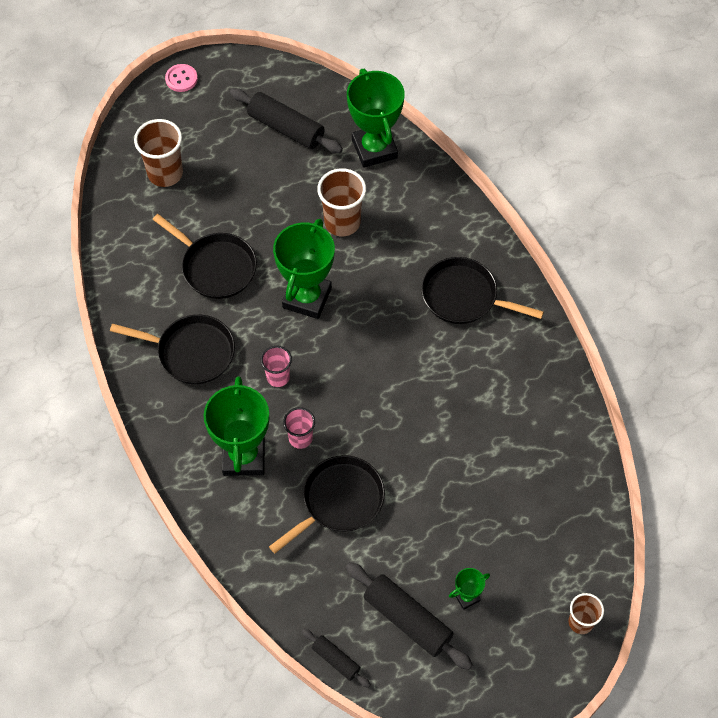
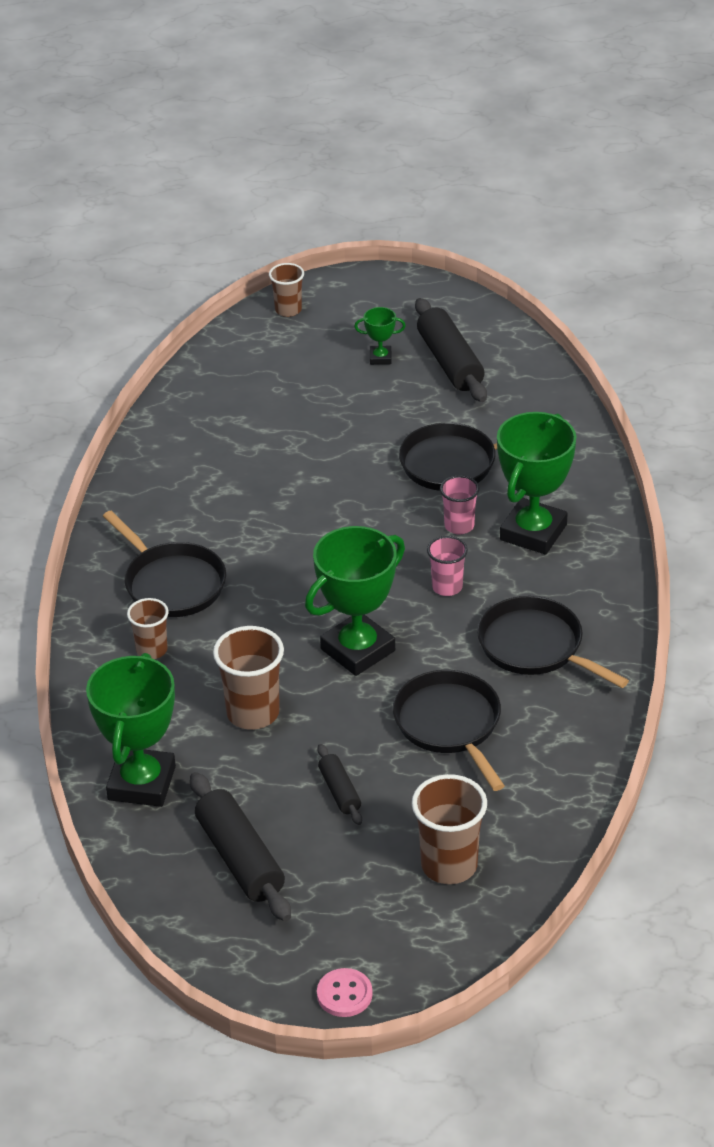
camera: 150 degrees left, 20 degrees down
(336, 660) = (539, 359): black rolling pin -> black rolling pin (339, 791)
(437, 240) = (151, 650): none -> brown cup

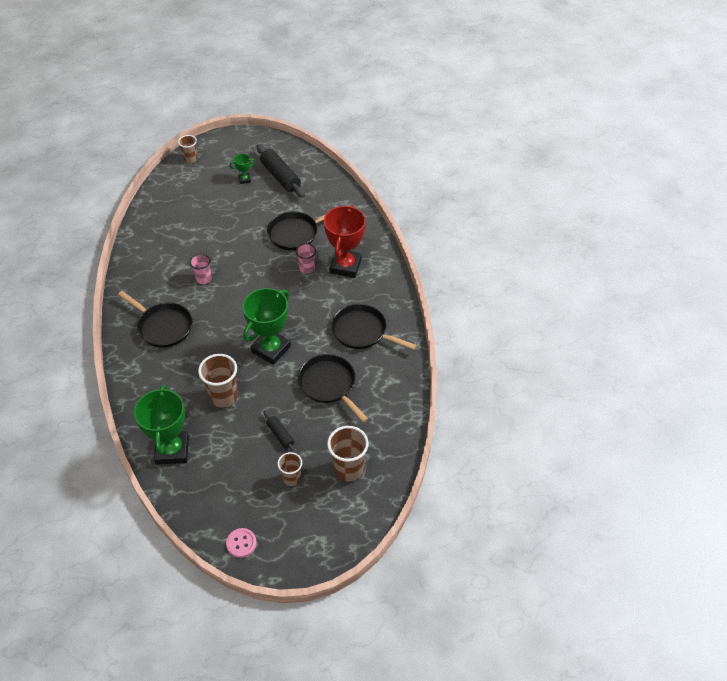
camera: 15 degrees left, 10 degrees up
(151, 650) = (160, 368): brown cup -> brown cup (291, 478)
(240, 858) = (236, 486): black rolling pin -> none
(344, 994) = (311, 559): pink button -> pink button (241, 543)
(447, 587) = (309, 304): pink cup -> pink cup (203, 279)
(533, 532) = (345, 266): green trophy -> red trophy

